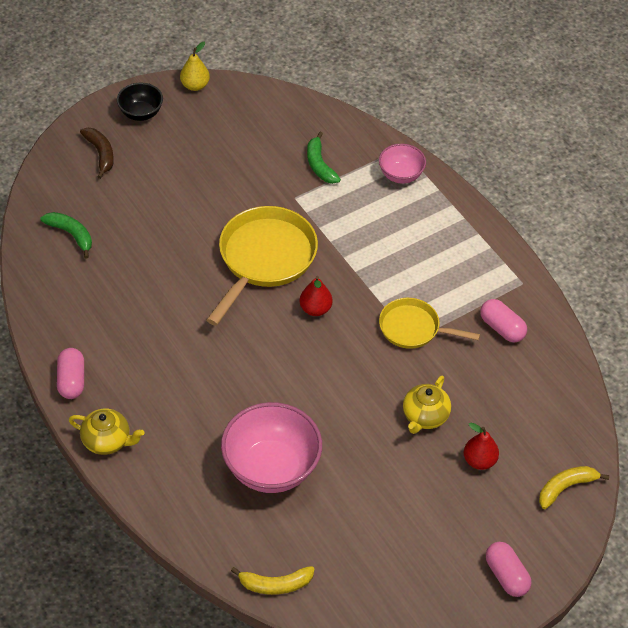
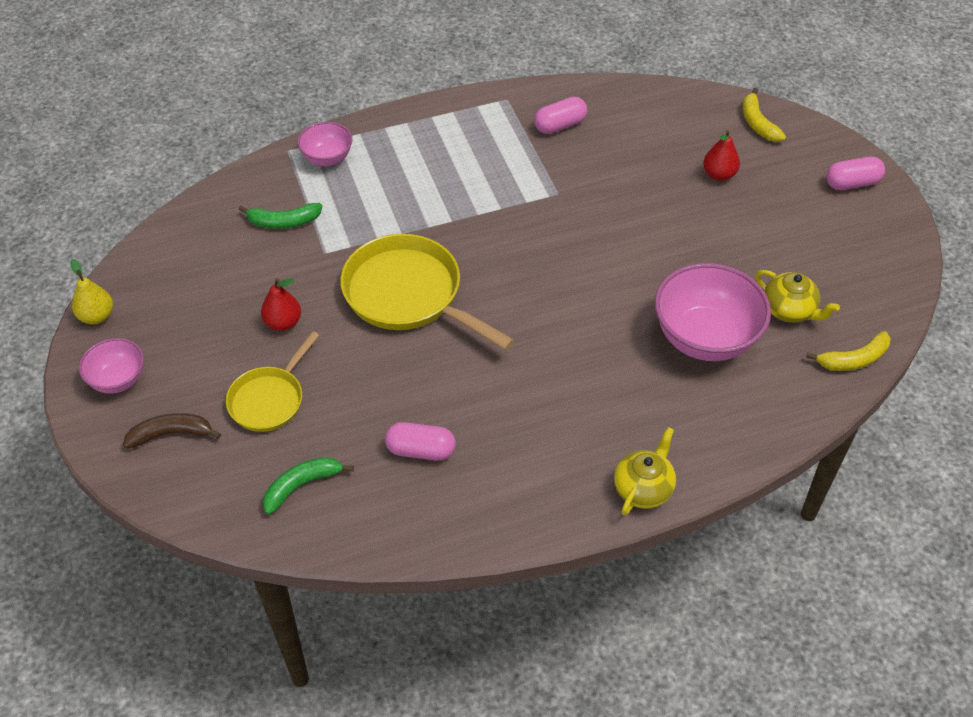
camera: 75 degrees left, 0 degrees up
(72, 381) = (544, 515): pink capsule -> pink capsule (421, 450)
(141, 113) = (118, 380): black bowl -> pink bowl
(275, 584) = (853, 359): yellow banana -> yellow banana turned 60 degrees clockwise
(315, 309) = (495, 263): red pear -> red pear (283, 322)
(413, 328) = (543, 190): yellow pan -> yellow pan (269, 399)
(425, 416) = (658, 203): yellow teapot -> yellow teapot (789, 310)

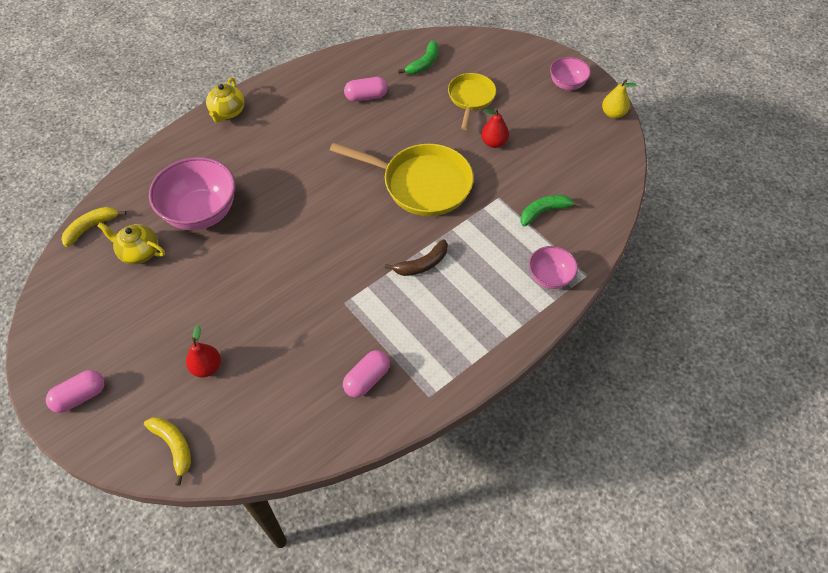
camera: 160 degrees right, 5 degrees up
(171, 434) = (513, 67): brown banana -> brown banana (422, 264)

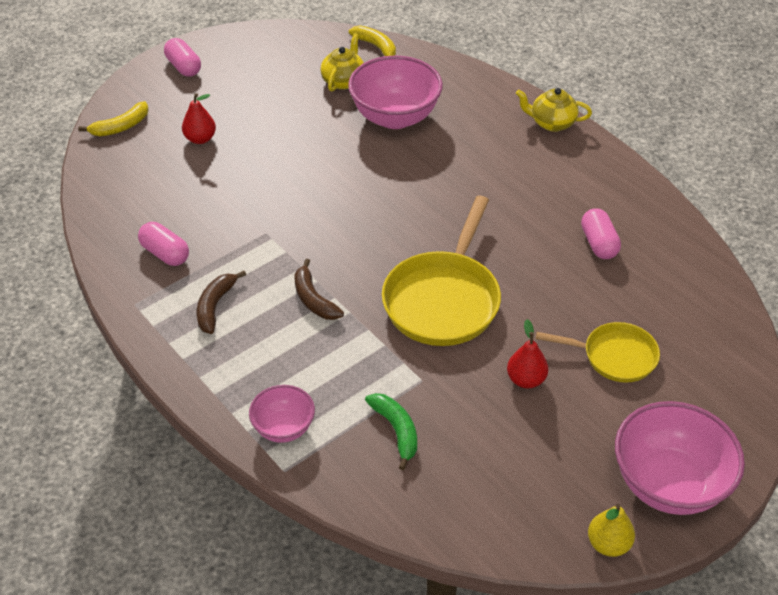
camera: 90 degrees right, 10 degrees down
(423, 63) = (679, 304): green banana -> none
(430, 333) = (215, 306): none -> brown banana
(567, 84) = (668, 484): pink bowl -> pink bowl, size x1.83

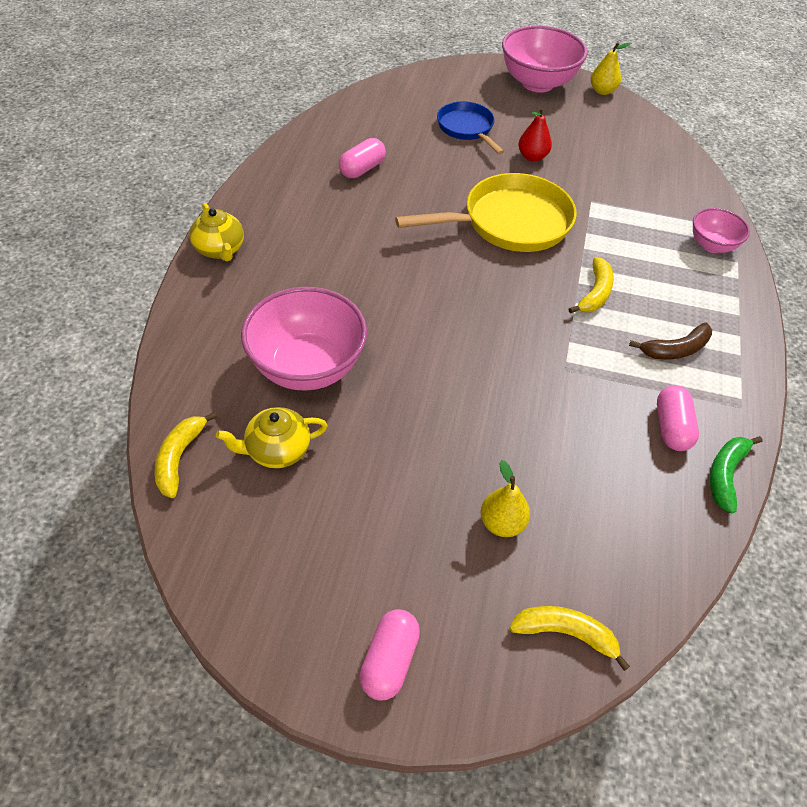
camera: 130 degrees left, 5 degrees up
(200, 139) = (502, 523): red pear -> yellow pear
(313, 299) = (595, 293): brown banana -> yellow banana
(396, 431) = (643, 194): green banana -> green banana (725, 474)
(614, 356) = (467, 128): yellow pan -> blue pan

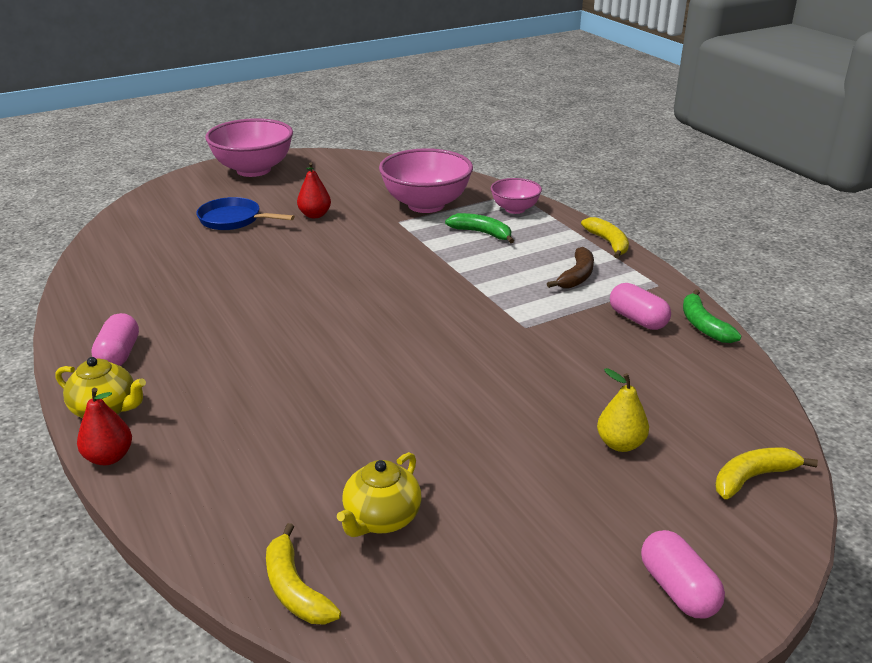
camera: 40 degrees left, 20 degrees down
(186, 287) = (109, 457): none -> red pear
(307, 367) = (322, 444): pink bowl -> pink bowl (426, 205)
(362, 169) = (174, 285): pink capsule -> pink capsule (119, 355)
(510, 222) = (356, 262): yellow pan -> none
(595, 293) = (479, 272): yellow banana -> yellow banana (608, 243)
(602, 91) = (312, 156): yellow pear -> none
(648, 254) = (482, 233): none -> green banana

